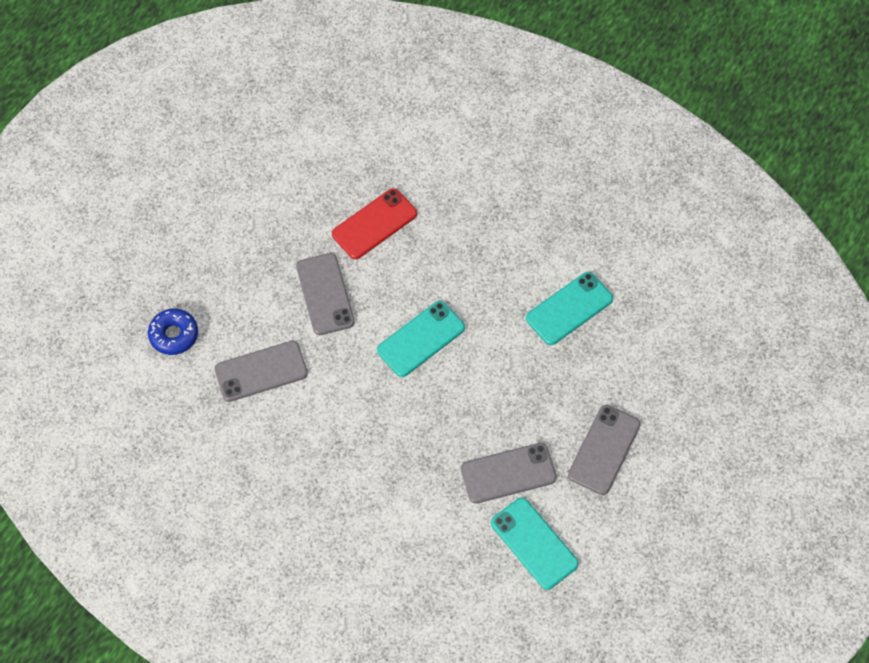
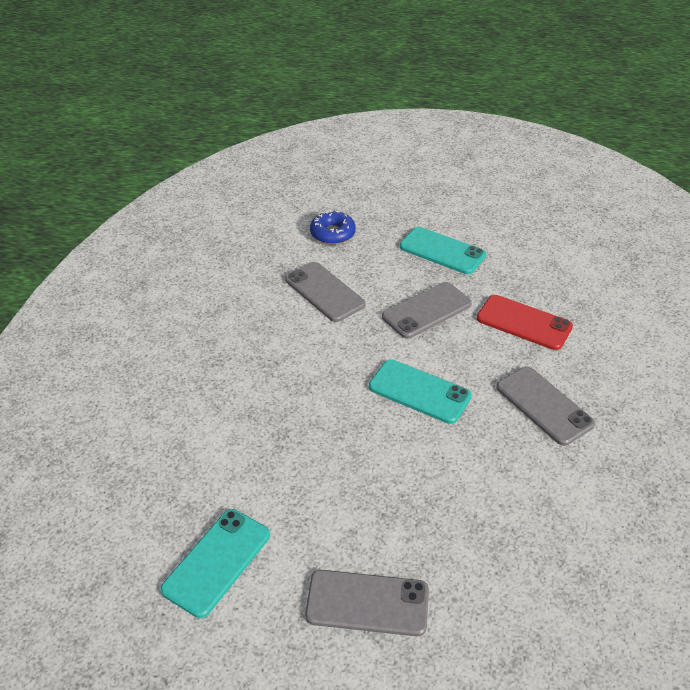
camera: 70 degrees right, 20 degrees down
(508, 473) = (296, 511): grey phone -> grey phone (544, 406)
(569, 309) = (535, 512): turquoise phone -> turquoise phone (442, 251)

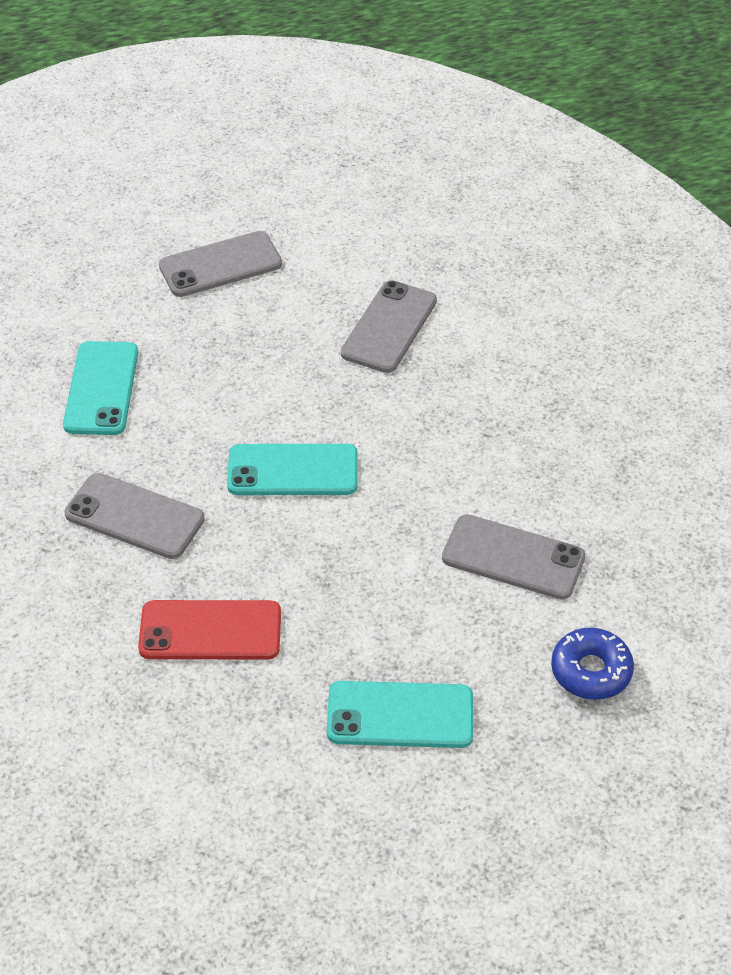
camera: 150 degrees right, 5 degrees up
(217, 562) = (372, 241): turquoise phone -> turquoise phone (101, 388)
(426, 310) = (355, 591): grey phone -> grey phone (389, 327)

